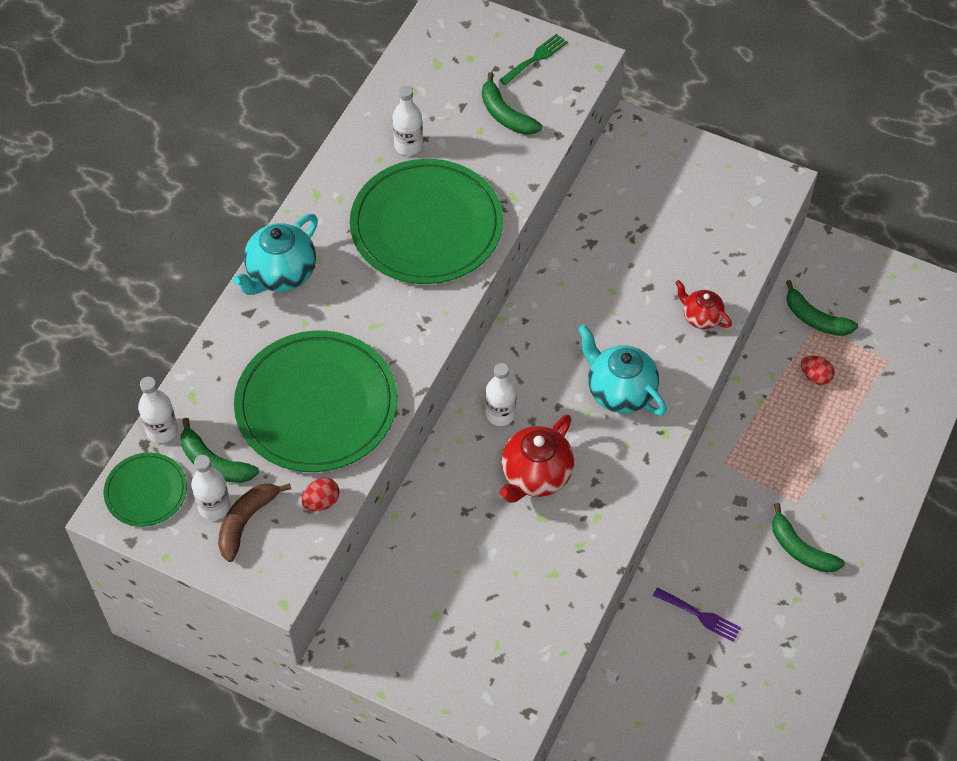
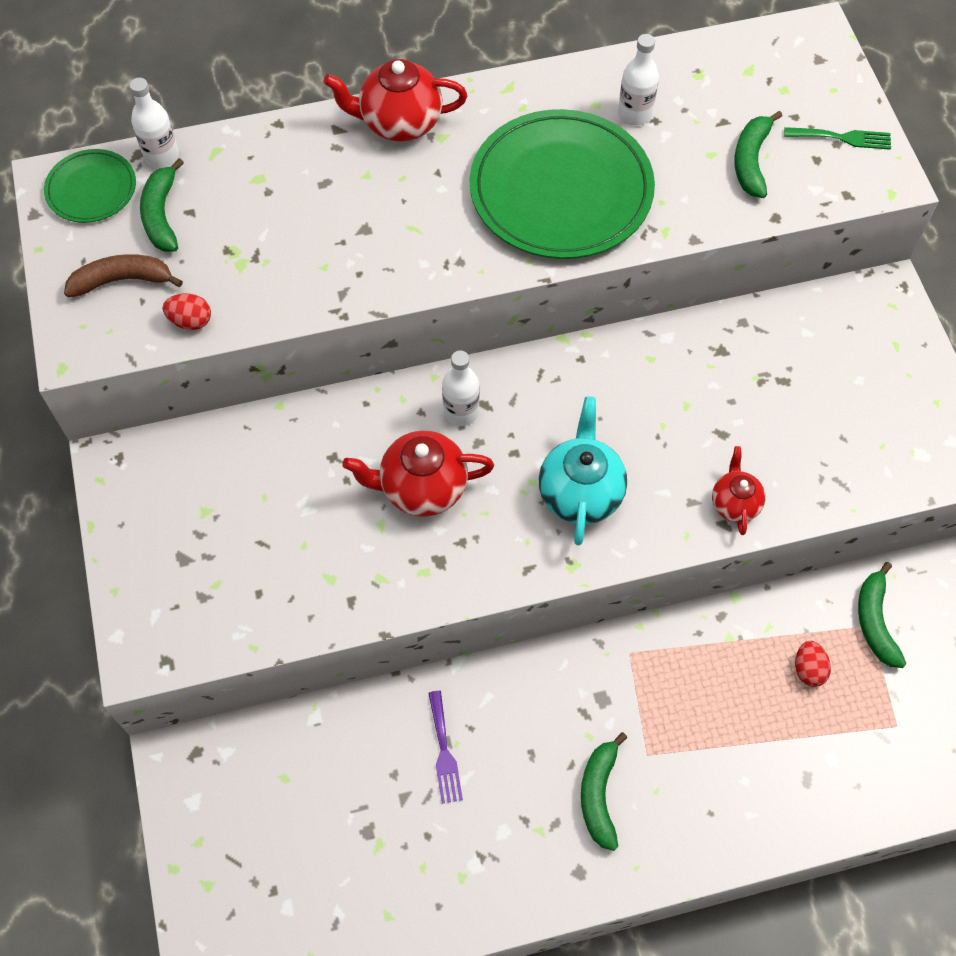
camera: 50 degrees right, 5 degrees up
(214, 506) = (118, 247): white bottle -> none
(281, 274) = (399, 123): turquoise teapot -> red teapot
(316, 405) = (288, 245): green plate -> none

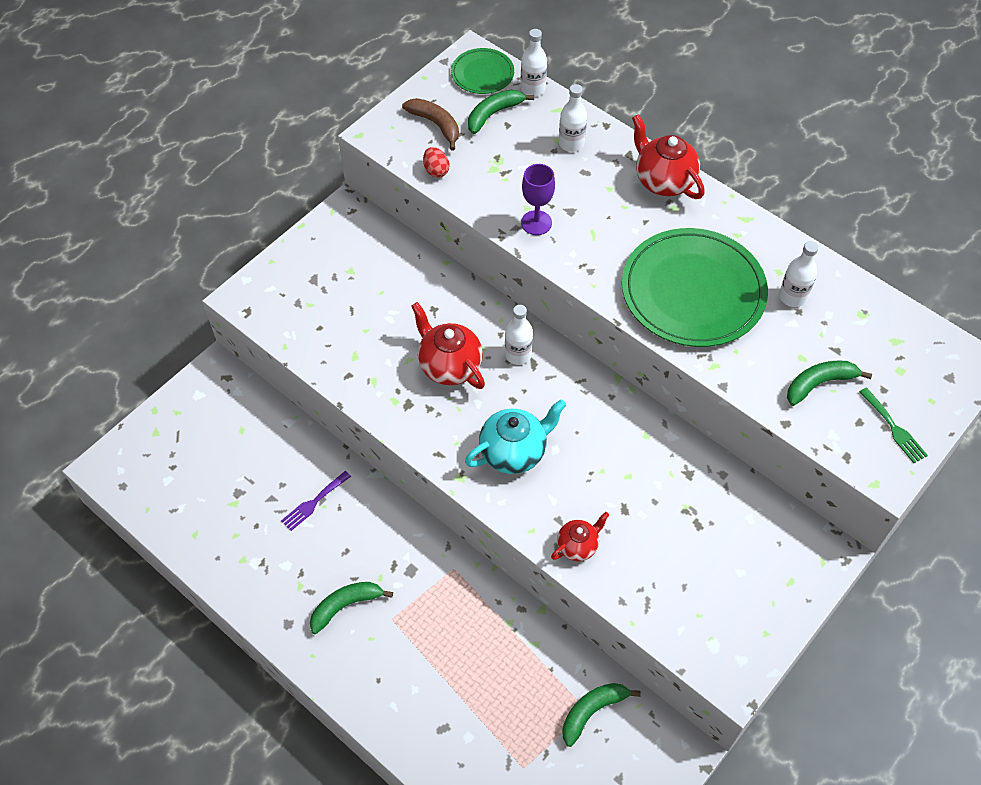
camera: 55 degrees right, 5 degrees down
(273, 170) = (571, 143): none -> white bottle
(353, 270) = (536, 223): none -> purple goblet
(808, 669) = (523, 686): red egg -> none

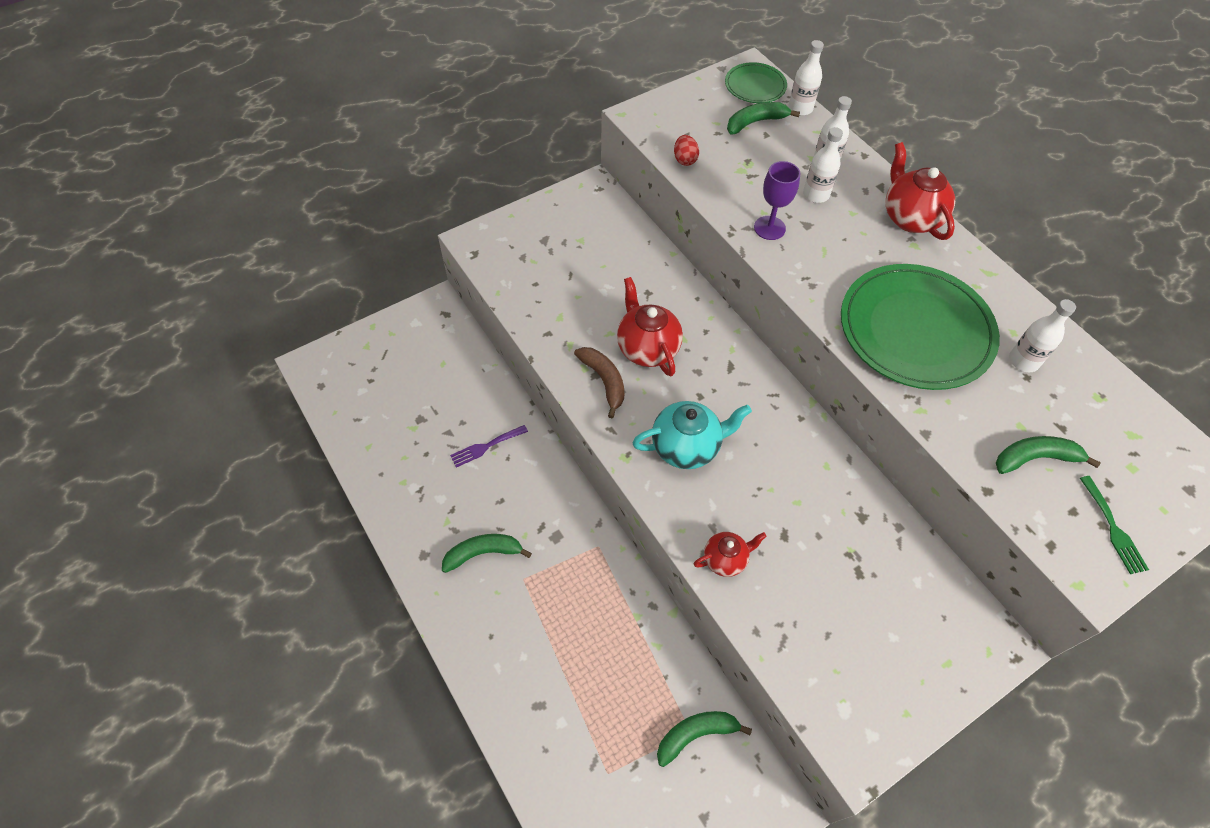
camera: 15 degrees right, 0 degrees up
(436, 125) = (697, 120): brown banana -> brown banana (604, 381)
(518, 354) = (717, 354): white bottle -> white bottle (816, 194)

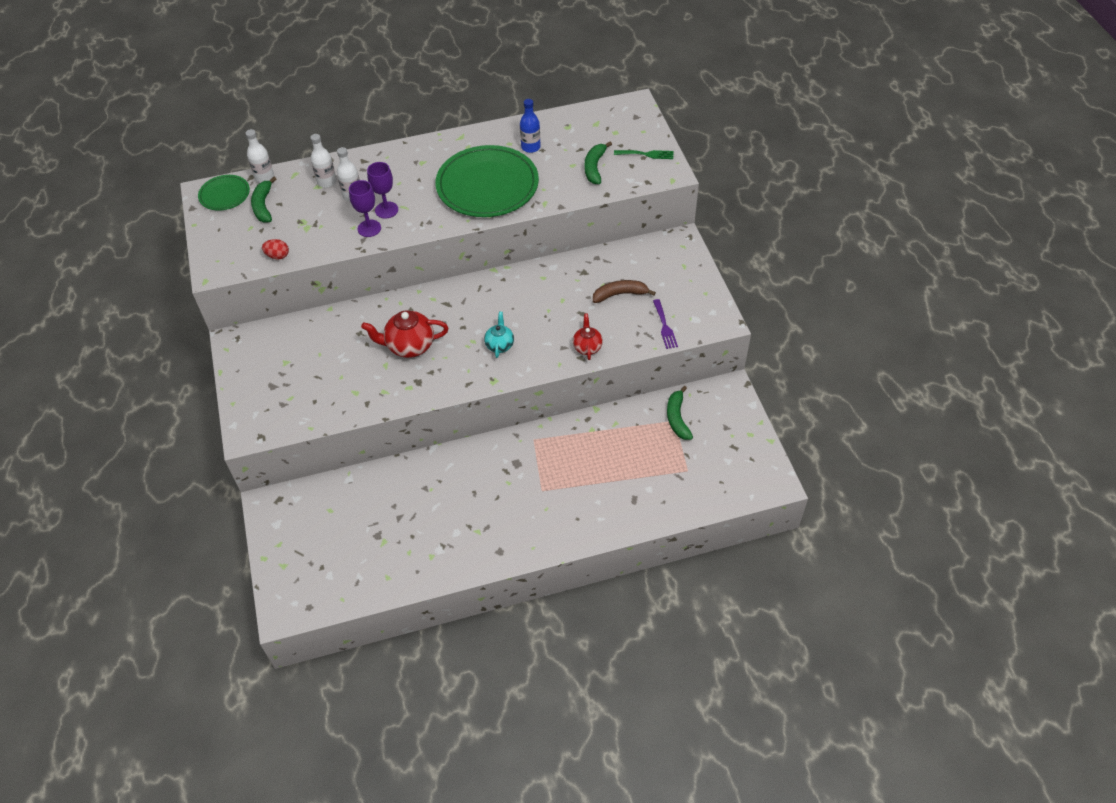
camera: 70 degrees left, 5 degrees down
(483, 553) = (512, 511): green banana -> none
(485, 447) = (423, 493): purple fork -> purple fork (664, 326)
(604, 381) = (426, 378): brown banana -> brown banana (620, 294)
(686, 447) = (499, 345): turquoise teapot -> turquoise teapot, size x0.60
(809, 235) = (386, 210): none -> purple goblet
(910, 218) = (398, 156): red teapot -> none
(1023, 361) = (530, 147): white bottle -> blue bottle

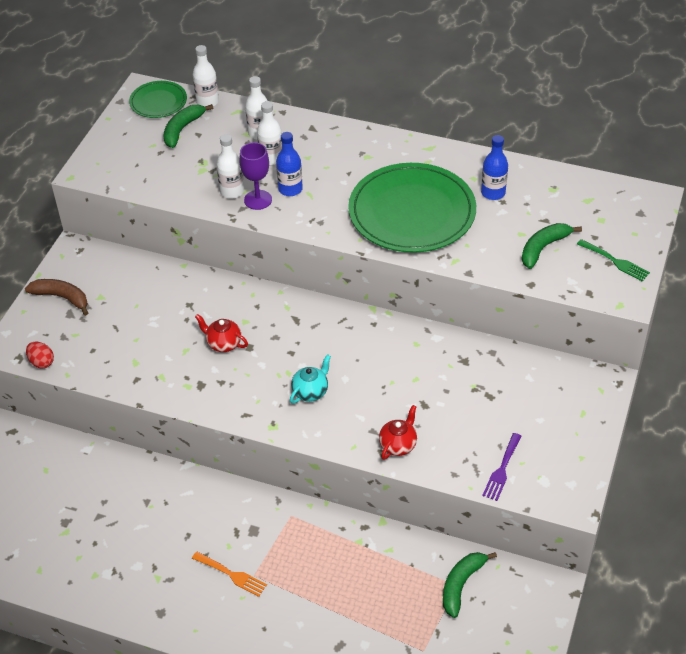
camera: 35 degrees right, 5 degrees down
(277, 256) = (152, 185): red egg -> red egg (42, 362)
(344, 232) = (232, 191): none -> white bottle
(386, 210) = (290, 189): purple goblet -> blue bottle
(409, 346) = (223, 344): red teapot -> red teapot, size x0.60
(527, 499) = (232, 575): none -> orange fork
(620, 294) = (483, 406): brown banana -> brown banana (62, 297)

